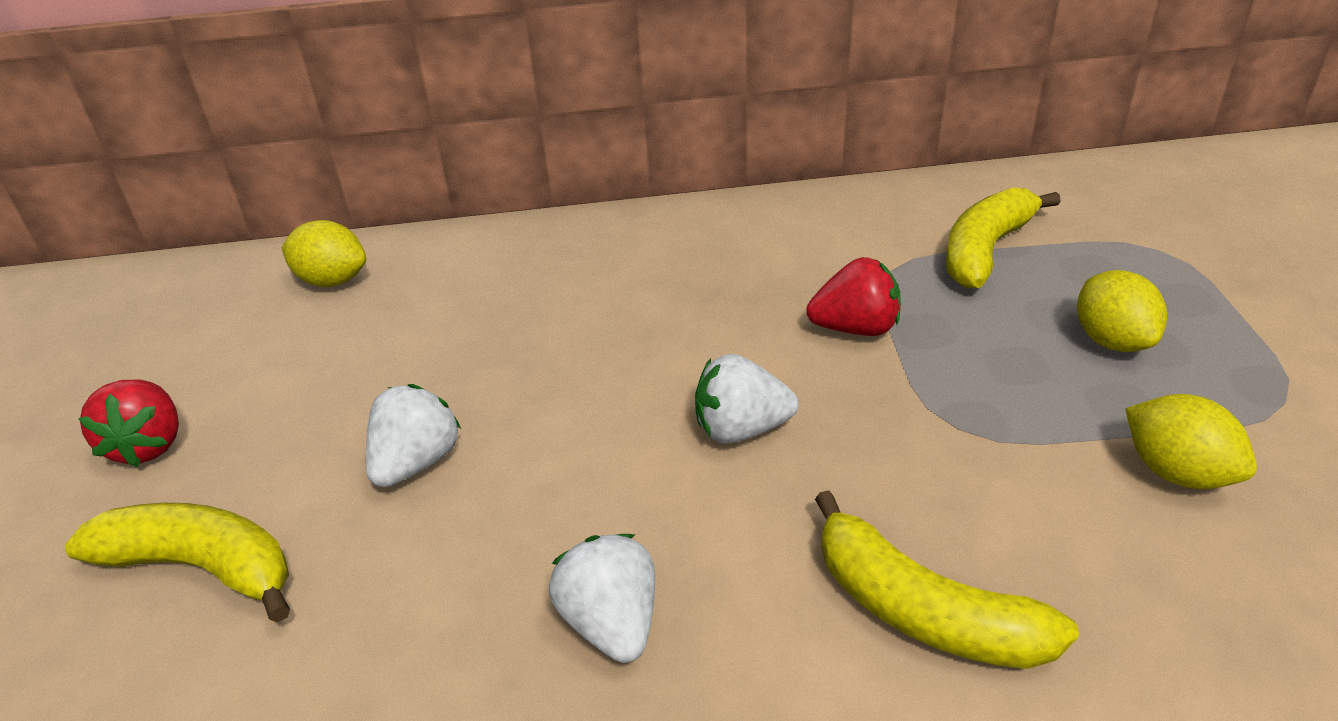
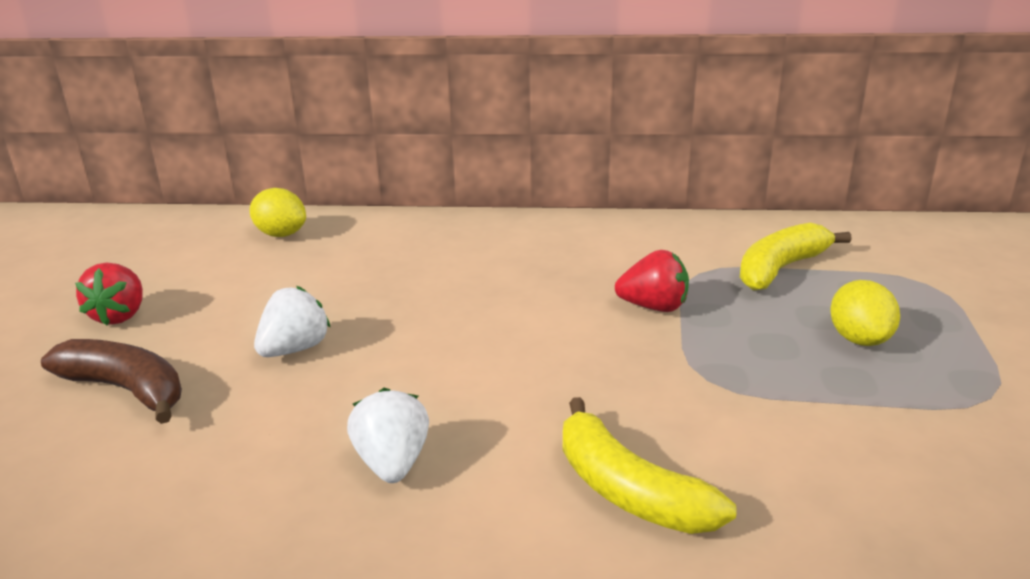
camera: 10 degrees right, 10 degrees down
(202, 567) = (127, 389): yellow banana -> brown banana
(741, 429) = (538, 359): white strawberry -> none
(1176, 472) = (874, 431): yellow lemon -> none

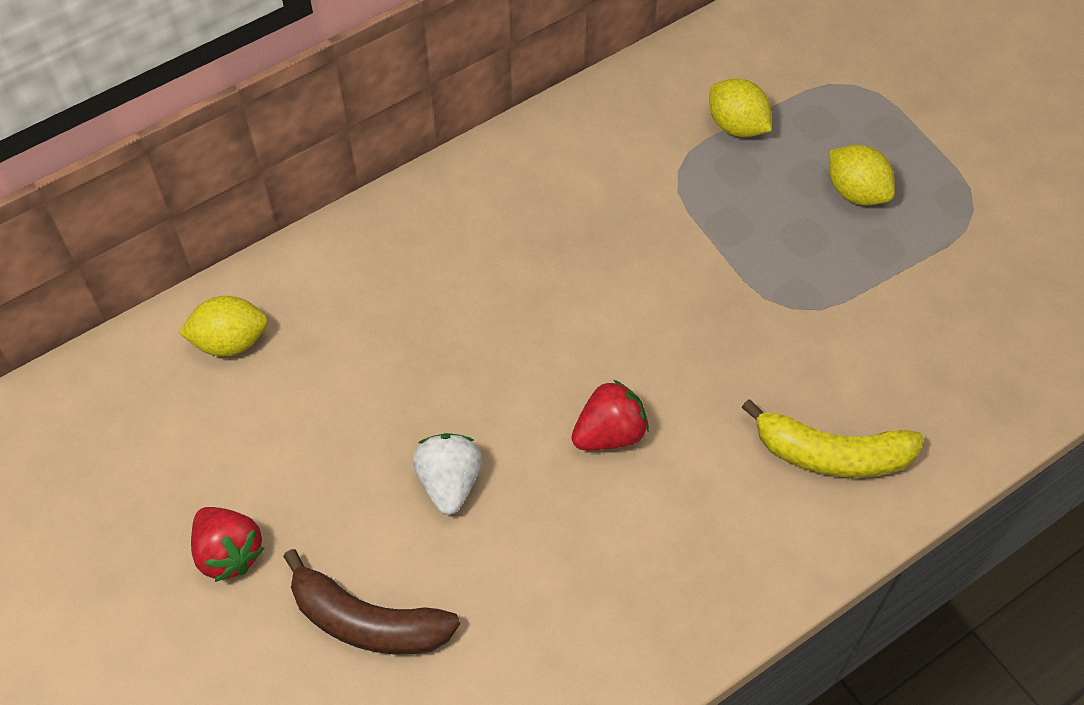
camera: 40 degrees left, 30 degrees up
(127, 389) = (367, 621): brown banana -> brown banana turned 150 degrees counterclockwise
(392, 463) = (662, 540): white strawberry -> none
(654, 307) = (683, 242): red strawberry -> red strawberry (609, 433)
(780, 268) = (736, 126): yellow banana -> yellow lemon

